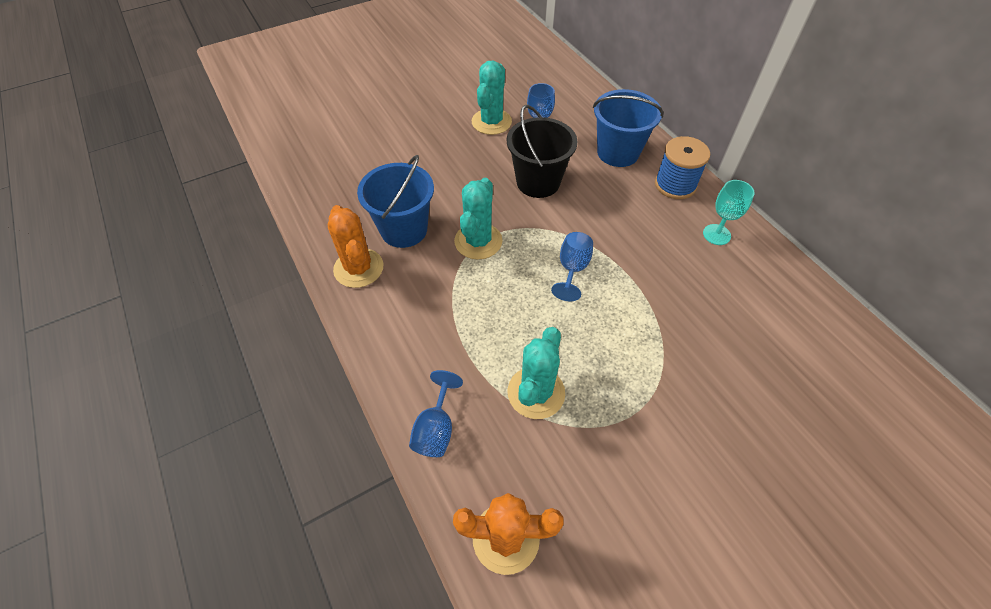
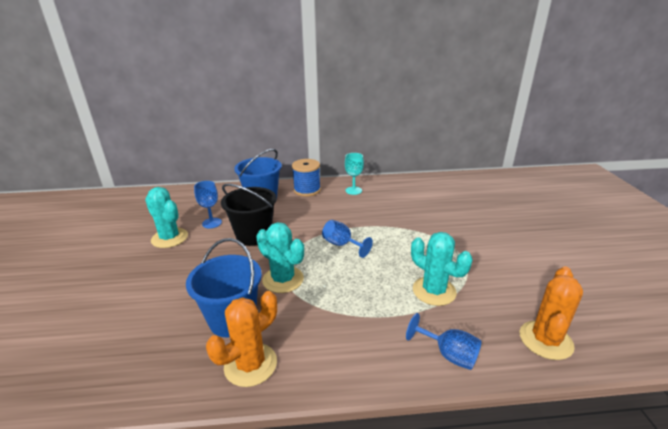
camera: 65 degrees left, 25 degrees down
(358, 268) = (250, 364): orange cactus -> orange cactus turned 45 degrees counterclockwise

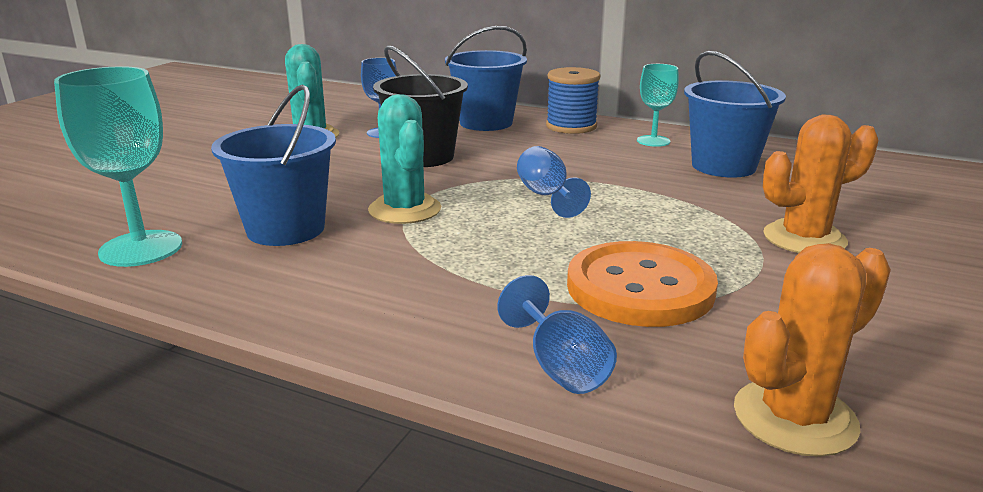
camera: 30 degrees right, 5 degrees down
(157, 372) = (141, 248): none -> turquoise goblet
(250, 364) = (251, 277): orange cactus -> orange cactus (804, 238)
(397, 199) = (723, 166): none -> blue bucket
(434, 291) = (640, 288): turquoise cactus -> orange button

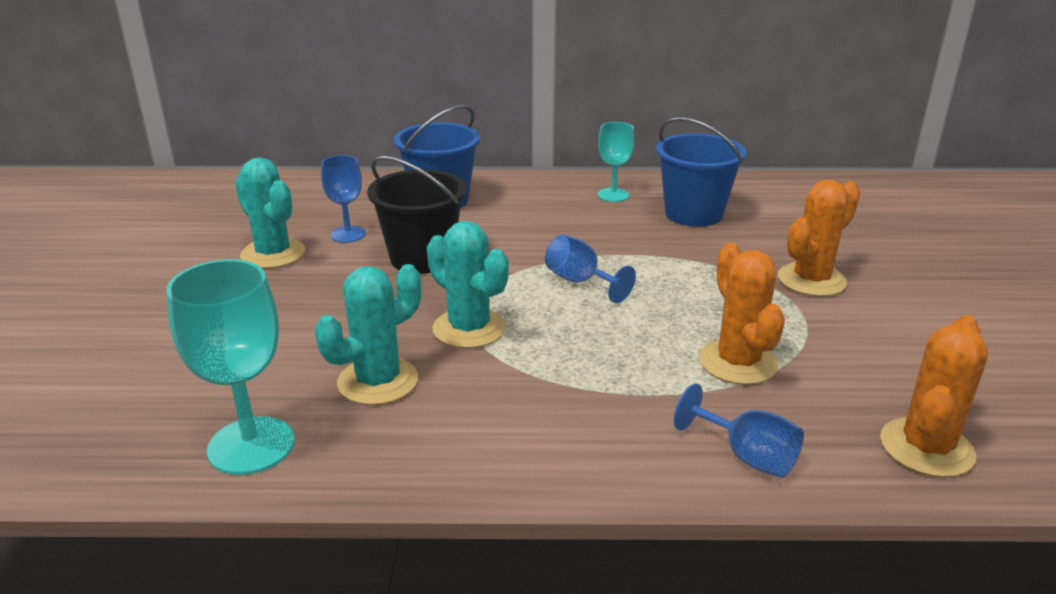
camera: 25 degrees left, 5 degrees up
(286, 229) = (378, 381): blue bucket -> turquoise cactus
(571, 126) = (525, 190): blue spool -> none
(640, 288) = (738, 362): orange button -> orange cactus

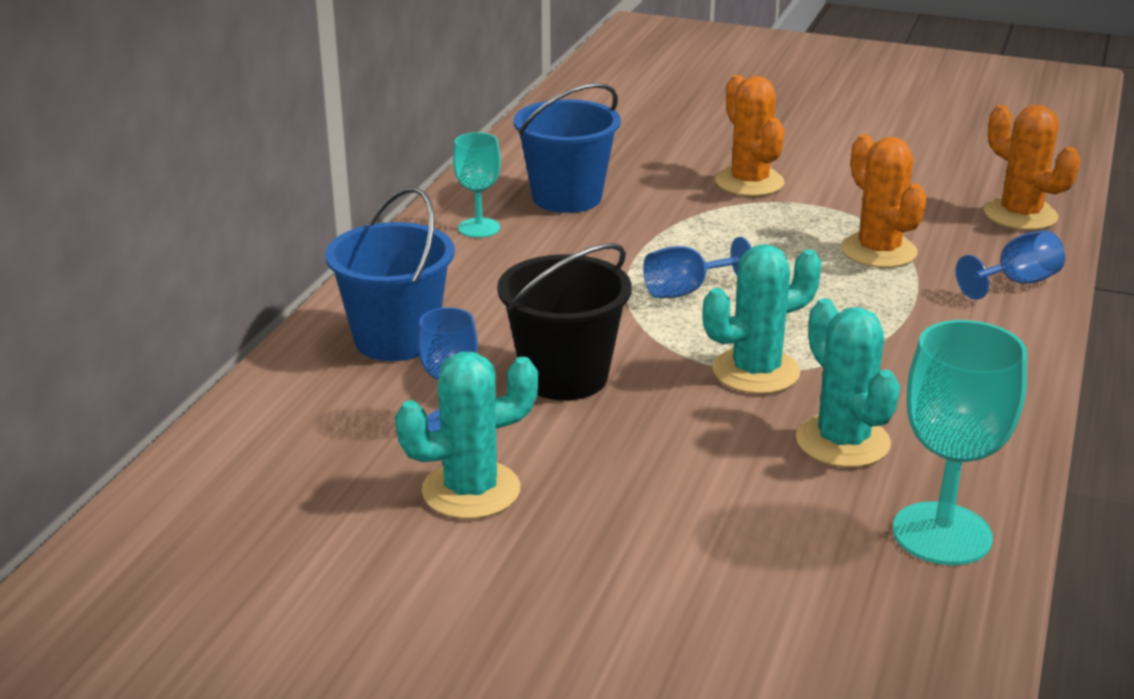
camera: 70 degrees left, 0 degrees up
(738, 362) = (878, 251): orange cactus -> orange cactus turned 60 degrees clockwise

